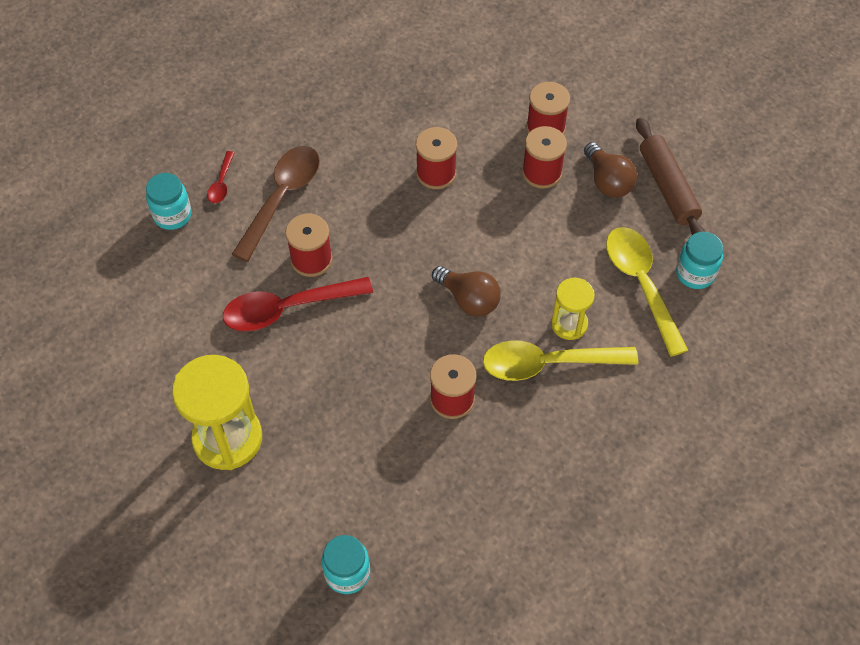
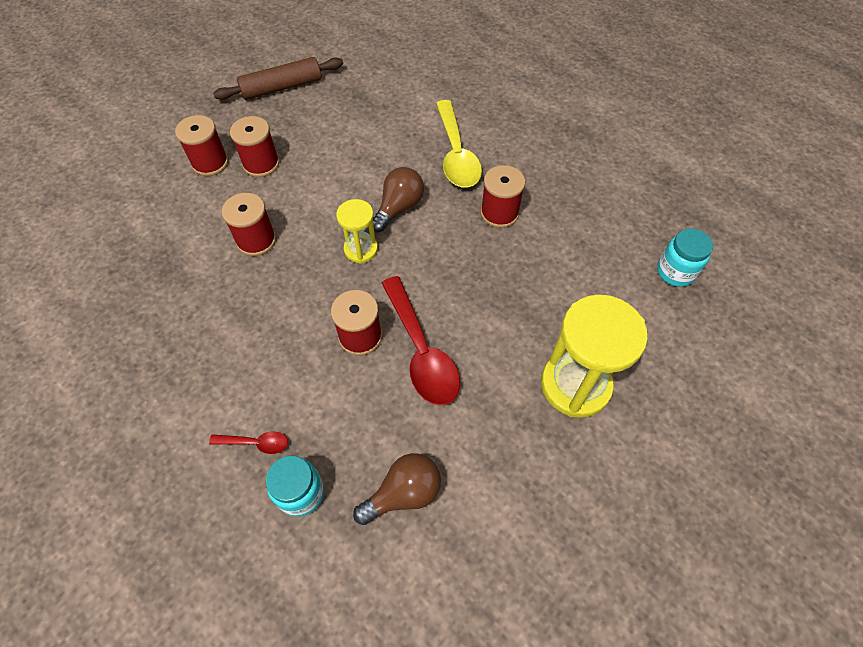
camera: 95 degrees left, 0 degrees up
(282, 198) = (280, 375): brown spoon -> none
(569, 324) = (417, 142): yellow hourglass -> yellow hourglass (361, 249)
(607, 181) = (273, 122): brown light bulb -> brown light bulb (403, 493)
(641, 284) = (377, 102): yellow spoon -> none
(695, 273) = (365, 73): turquoise jar -> none

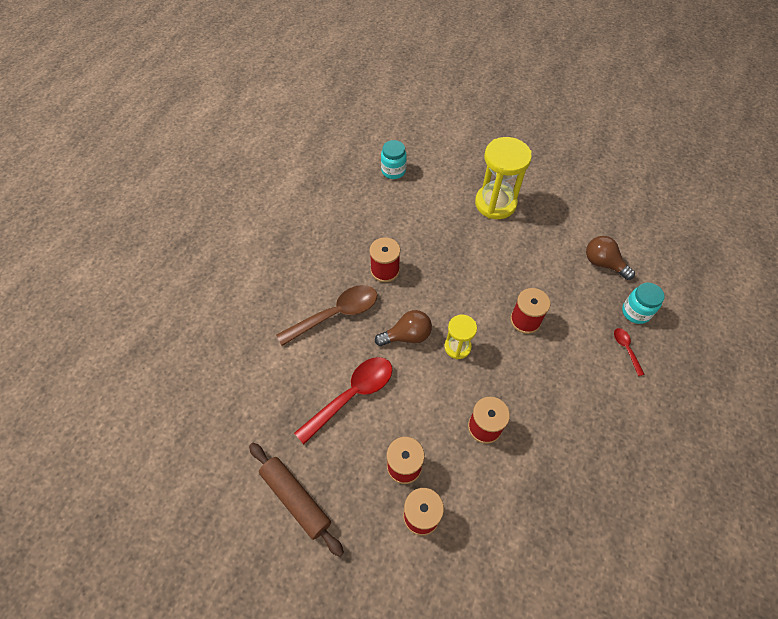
camera: 110 degrees left, 0 degrees up
(399, 207) = (407, 336): brown light bulb -> brown light bulb turned 150 degrees clockwise
(421, 351) = (516, 283): red spoon -> red spoon (352, 395)
(456, 154) = (335, 314): yellow spoon -> brown spoon

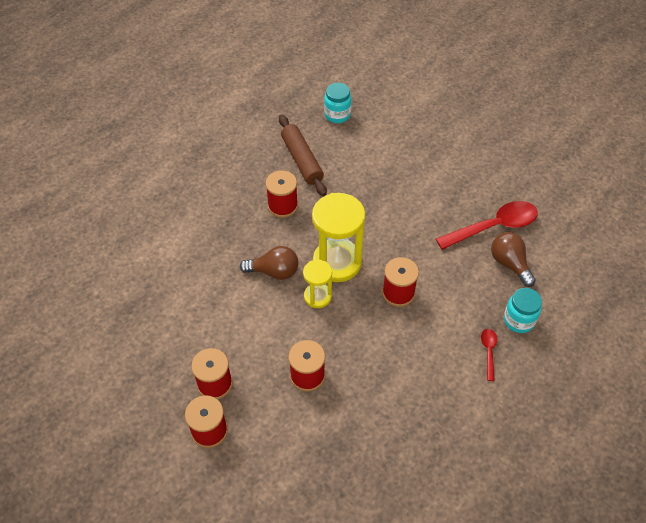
camera: 20 degrees right, 5 degrees down
(296, 499) = (105, 378): brown rolling pin -> brown rolling pin (302, 160)
(335, 314) = (216, 232): brown spoon -> none
(352, 395) = (197, 307): red spoon -> red spoon (493, 227)
(495, 203) = (426, 174): yellow hourglass -> yellow hourglass (337, 262)

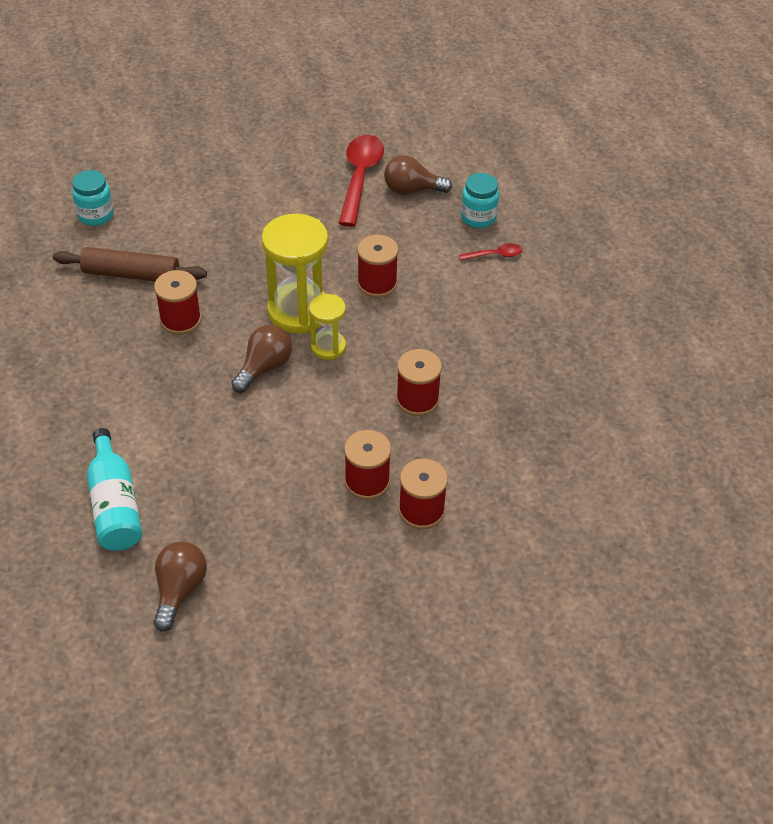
camera: 60 degrees left, 5 degrees down
(71, 328) = (179, 590): none -> brown light bulb
(116, 259) = (115, 505): none -> turquoise bottle
(488, 352) = (495, 255): red spoon -> red spoon turned 135 degrees clockwise

